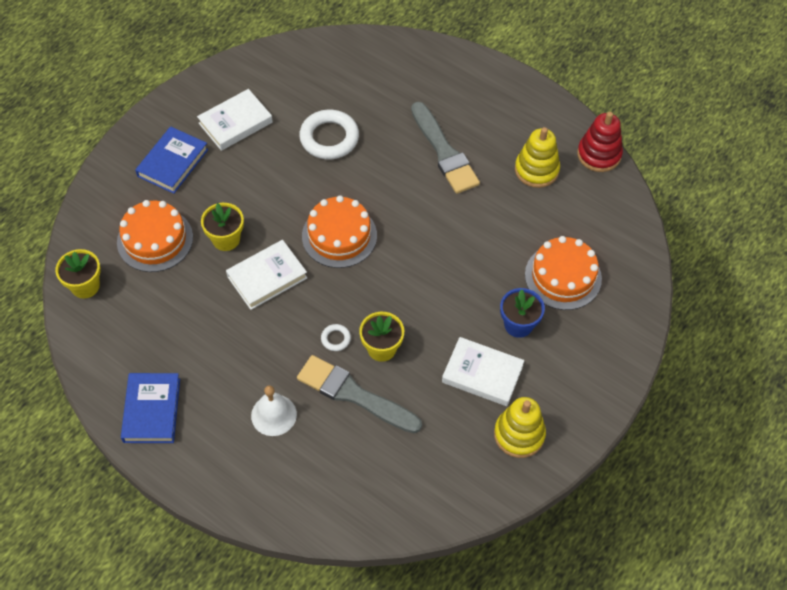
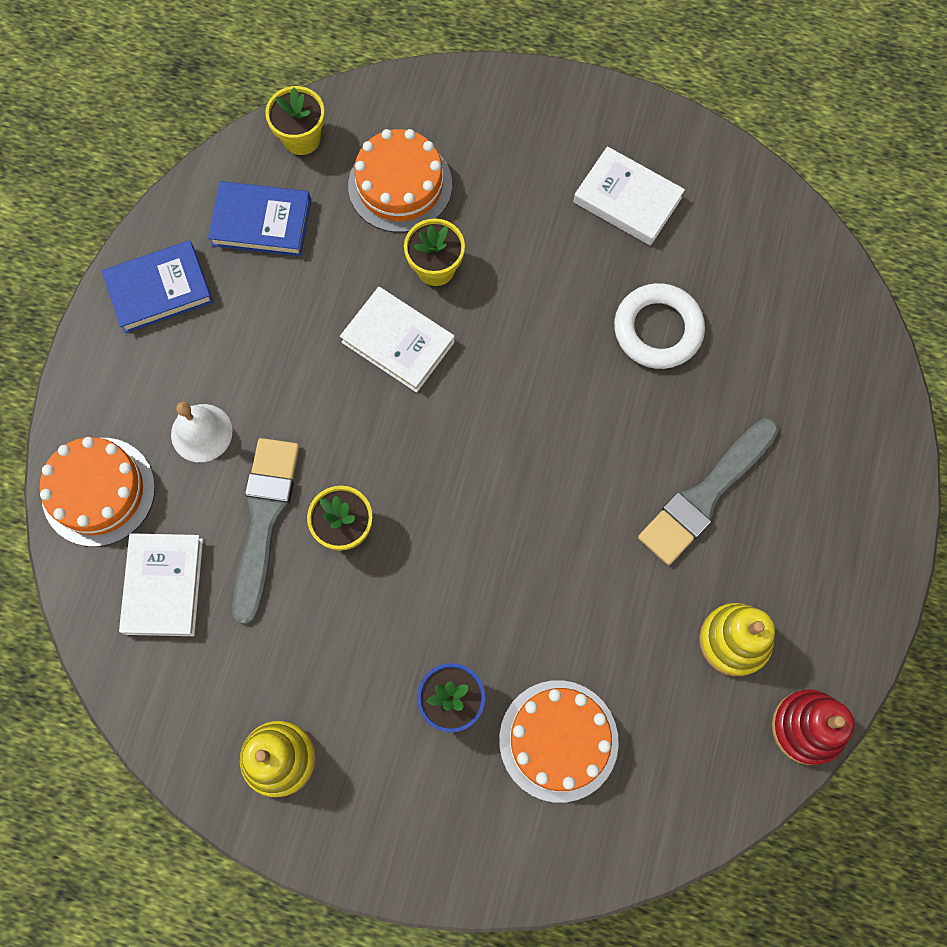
camera: 70 degrees right, 15 degrees up
(173, 163) = (527, 153): blue book -> blue book (261, 222)
(335, 339) = (338, 465): white ring -> none
(339, 236) = (500, 406): orange cake -> orange cake (98, 491)
(482, 374) = (355, 677): white book -> white book (164, 586)

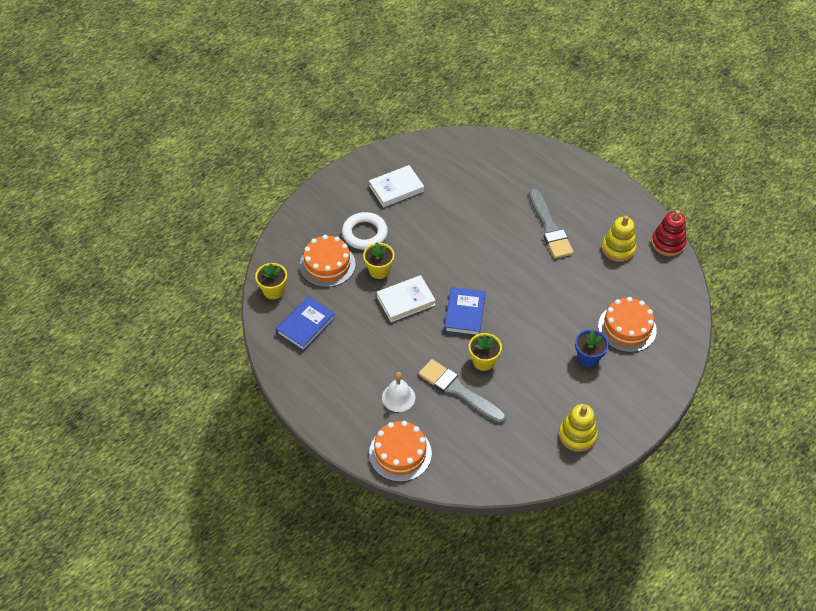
camera: 60 degrees left, 20 degrees down
(160, 290) = (311, 382): blue book -> blue book (464, 314)
(164, 586) = (466, 446): white book -> none
(658, 329) = (464, 207): white ring -> white ring (364, 233)

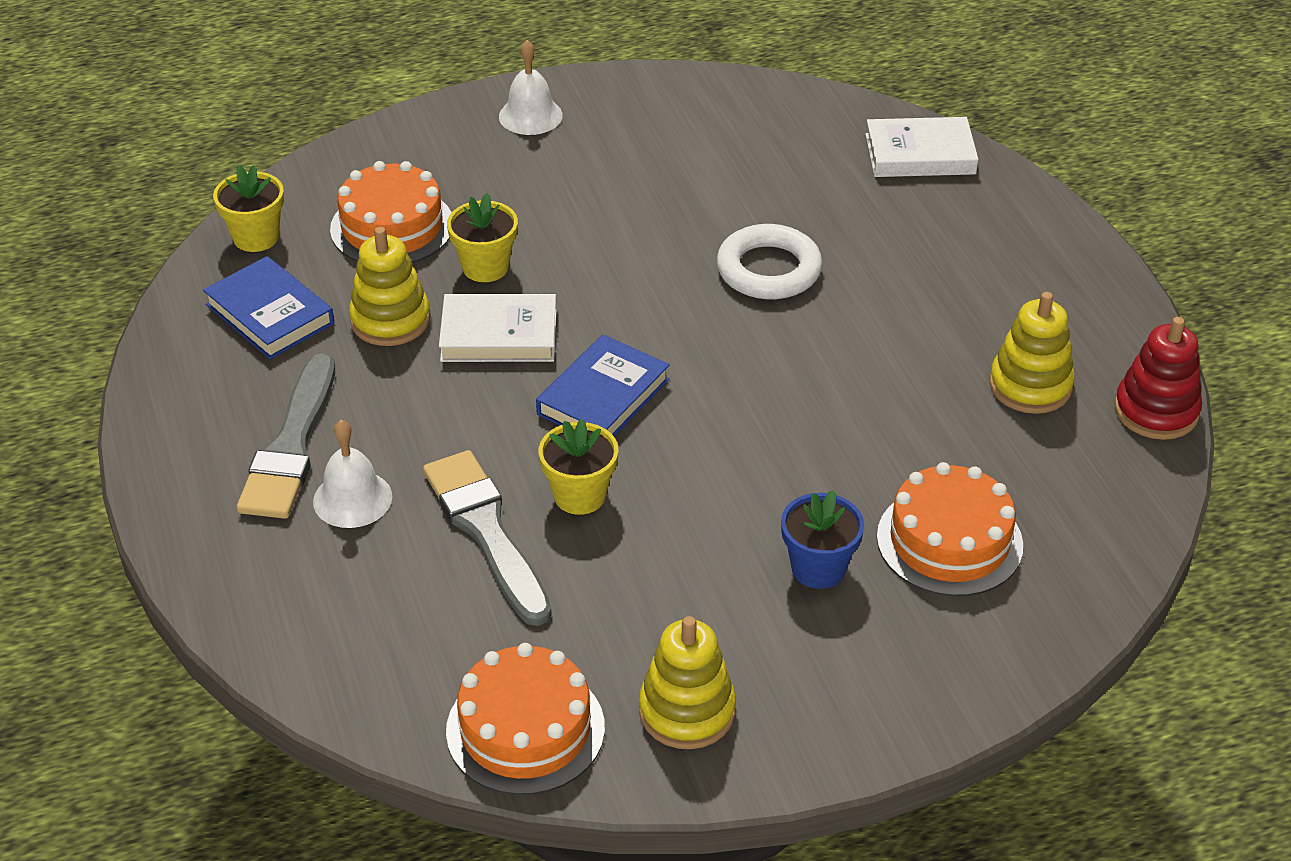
camera: 25 degrees right, 10 degrees down
(306, 326) = (269, 314): blue book -> blue book turned 75 degrees clockwise
(348, 187) = (530, 115): none -> white bell
(357, 310) = (390, 320): none -> yellow stacking toy
(364, 233) = (504, 198): white ring -> white ring (768, 270)
(396, 188) = (624, 144): white book -> white book (920, 154)
(400, 453) = (276, 602): orange cake -> orange cake (525, 729)
(550, 227) = (900, 302): grey brush -> grey brush (291, 446)

